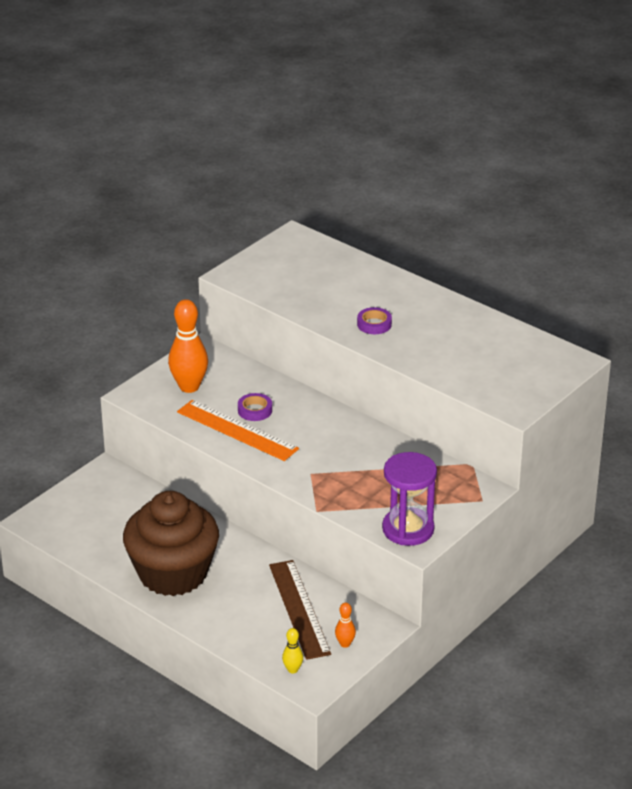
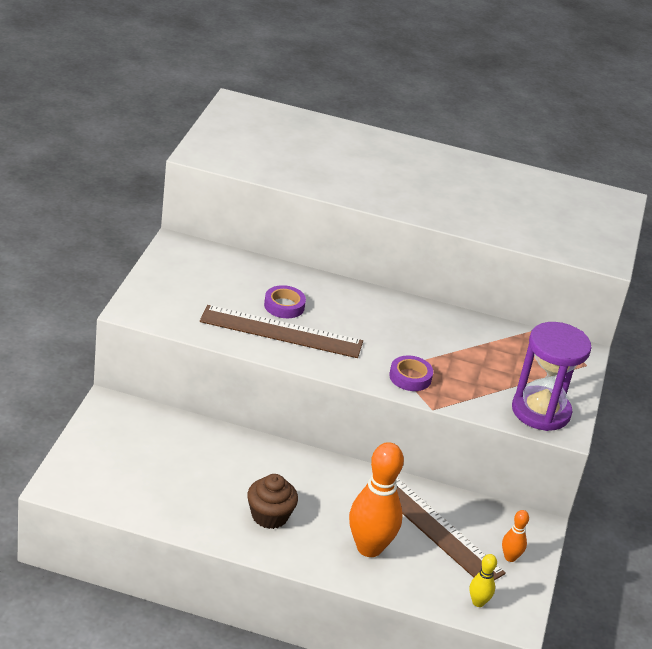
camera: 30 degrees left, 0 degrees up
(173, 573) = (269, 516): brown cupcake -> brown cupcake, size x0.43
(189, 387) = (193, 290): orange bowling pin -> orange bowling pin (369, 548)
(237, 430) = (281, 332): orange ruler -> brown ruler
(374, 324) = (395, 188): purple tape -> purple tape (410, 377)

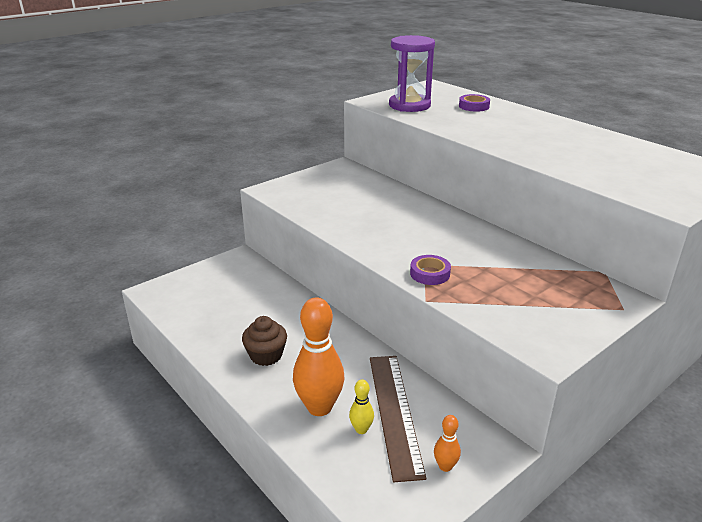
camera: 40 degrees right, 5 degrees down
(281, 332) = (356, 222): brown ruler -> none
(284, 306) = (377, 209): purple tape -> purple tape (474, 106)
(478, 602) = (373, 495): yellow bowling pin -> yellow bowling pin (361, 429)
(541, 411) = (535, 331): purple hourglass -> purple hourglass (409, 105)

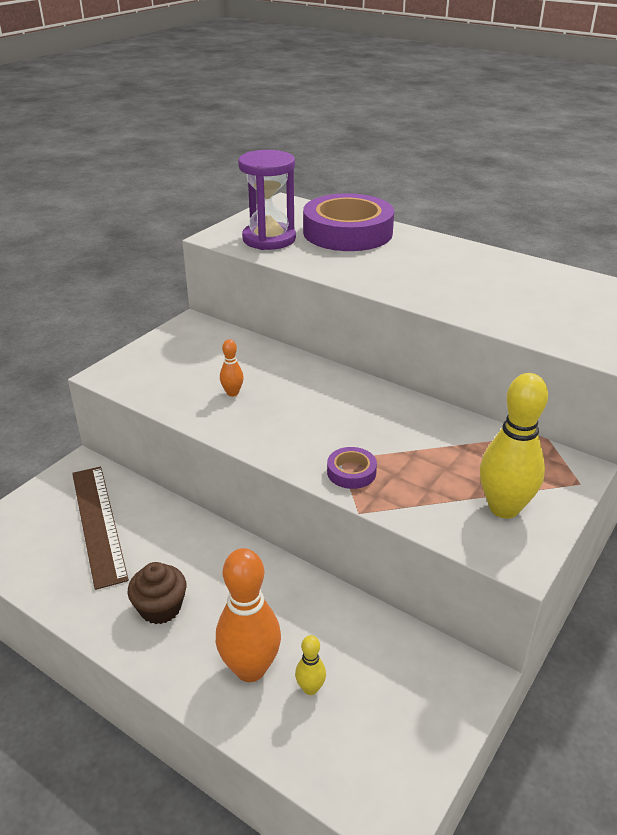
camera: 15 degrees left, 5 degrees up
(394, 412) = (343, 655): brown ruler -> brown ruler (98, 523)
(445, 466) = (422, 716): orange bowling pin -> orange bowling pin (232, 393)
(474, 106) = (347, 232): purple tape -> purple tape, size x2.38
(548, 315) = (504, 508): none -> yellow bowling pin

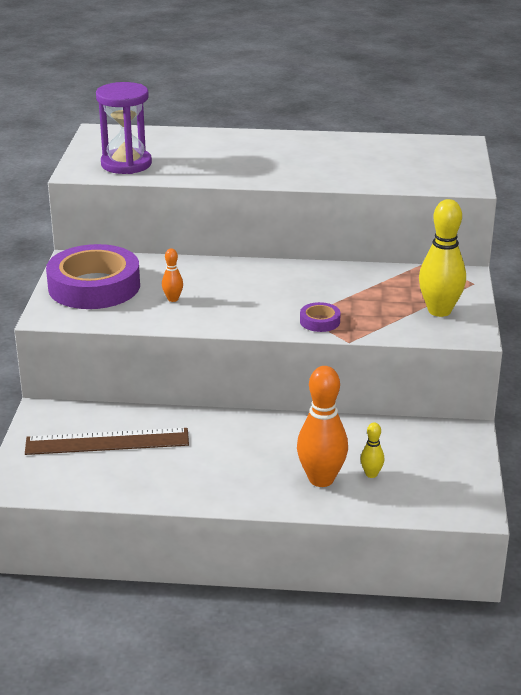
camera: 30 degrees left, 5 degrees down
(98, 523) = (107, 442): brown ruler -> brown ruler turned 45 degrees counterclockwise
(160, 608) = (220, 472): brown cupcake -> none
(347, 232) = (186, 144): purple tape -> purple tape (94, 286)

